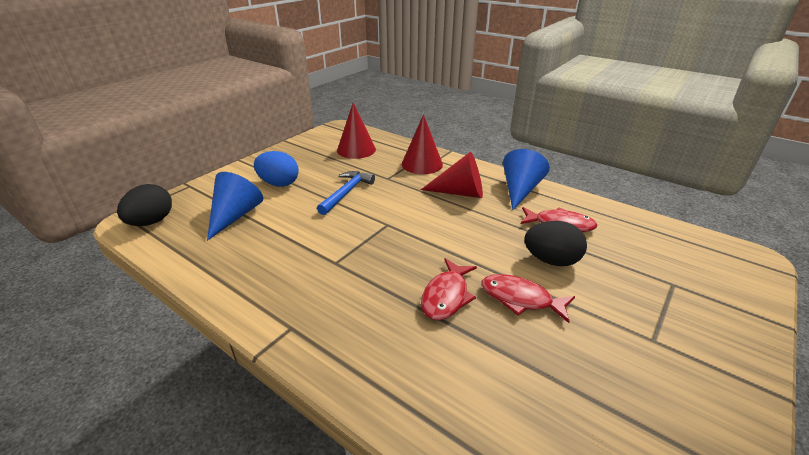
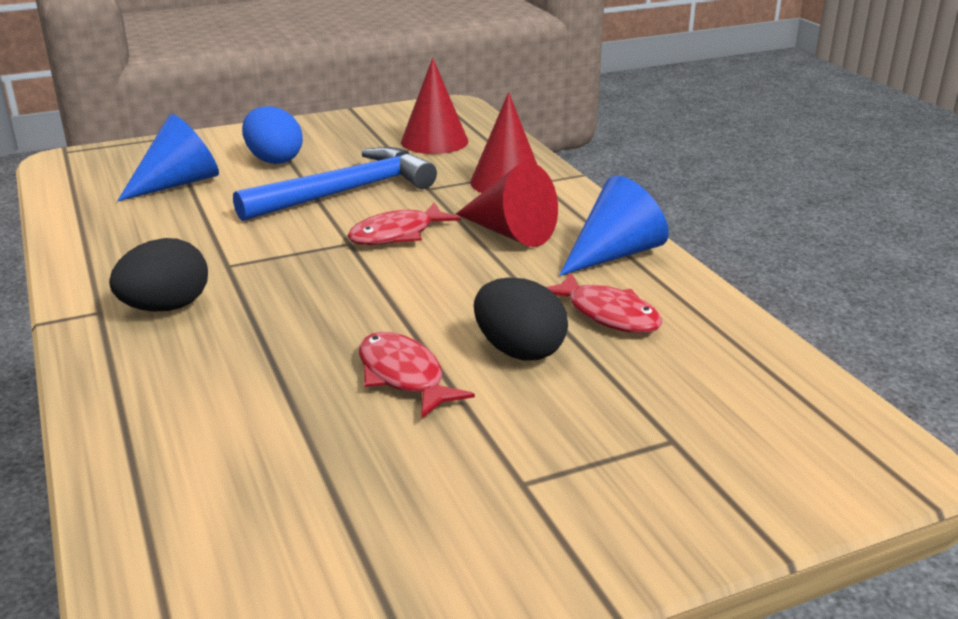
camera: 30 degrees right, 5 degrees down
(151, 222) = (83, 166): black egg -> black egg (166, 307)
(346, 193) = (346, 192): blue hammer -> blue hammer, size x1.58
(446, 296) = (311, 341): red fish -> red fish (397, 234)

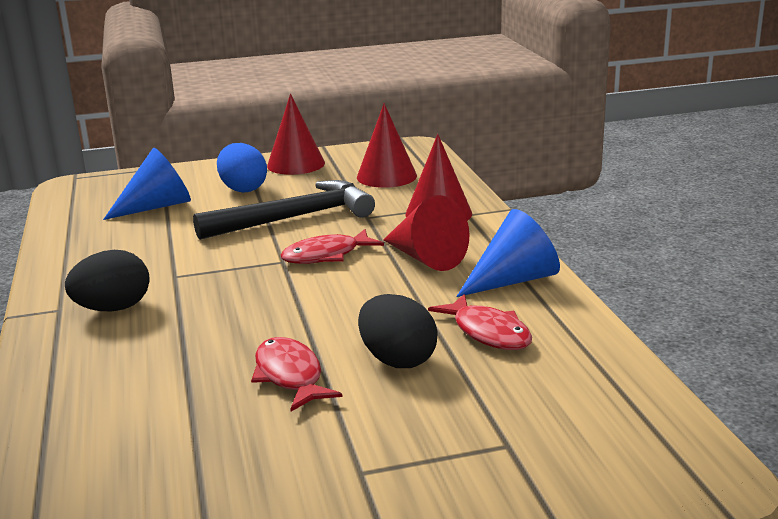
camera: 10 degrees right, 5 degrees down
(326, 129) = (296, 164): none -> red cone
(346, 192) = (295, 218): blue hammer -> black hammer

